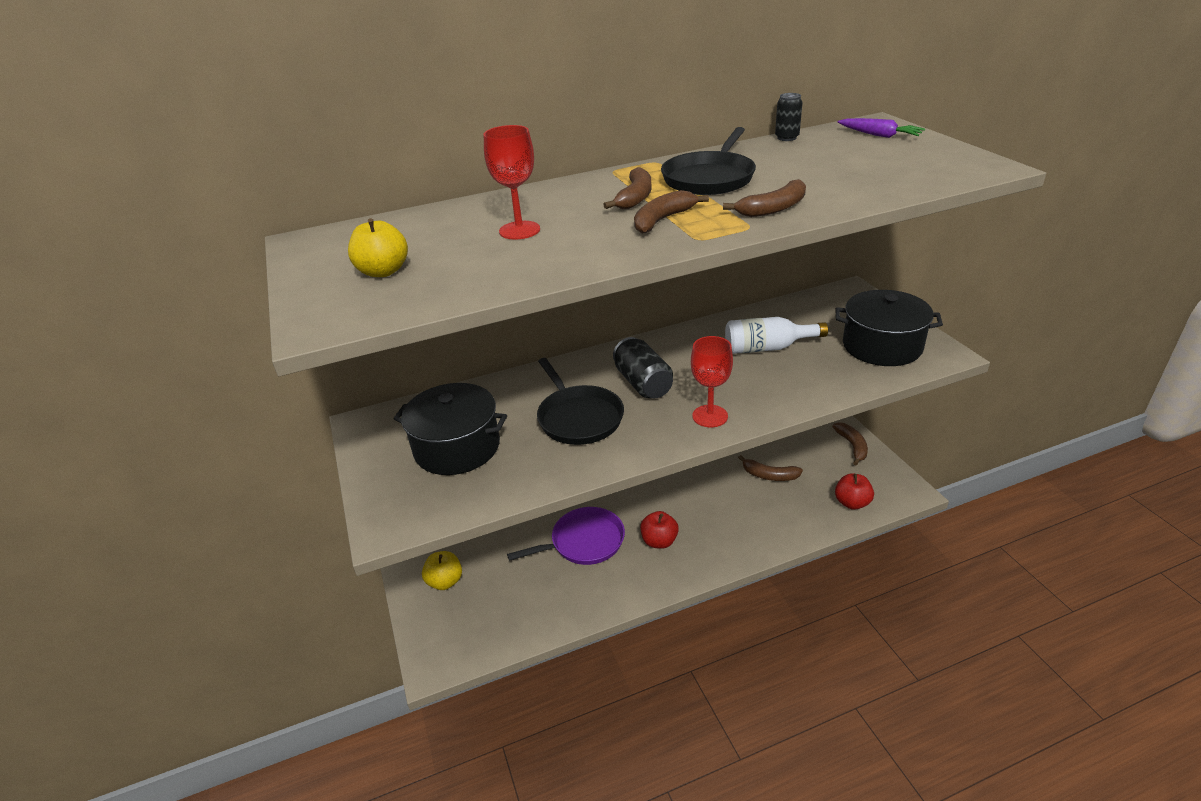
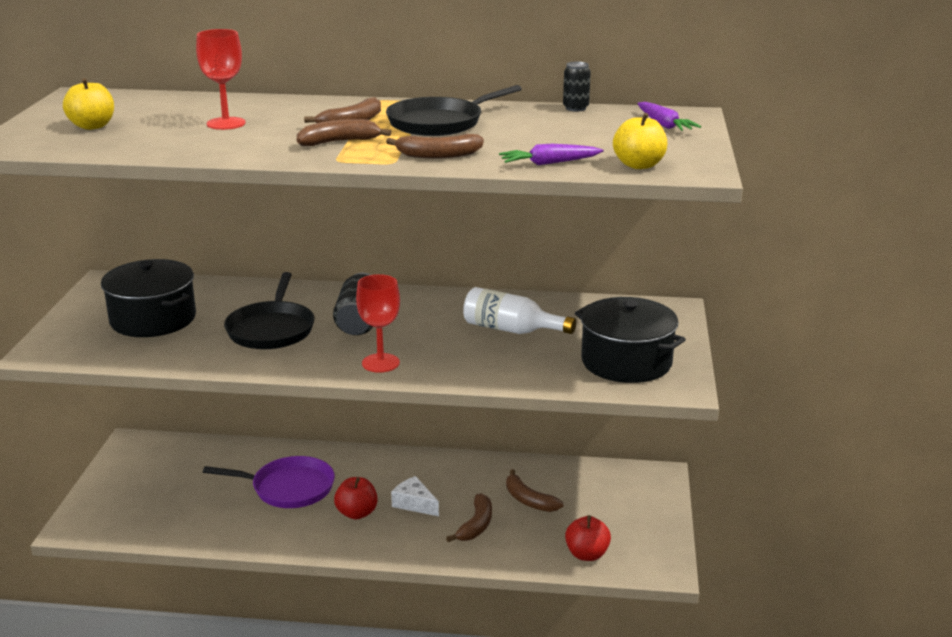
camera: 25 degrees right, 10 degrees down
(445, 581) = (143, 473): yellow apple -> yellow apple (639, 165)
(693, 514) = (414, 504): none -> white cheese
(852, 446) = (651, 507): brown banana -> brown banana (476, 525)
(873, 191) = (549, 163): none -> purple carrot

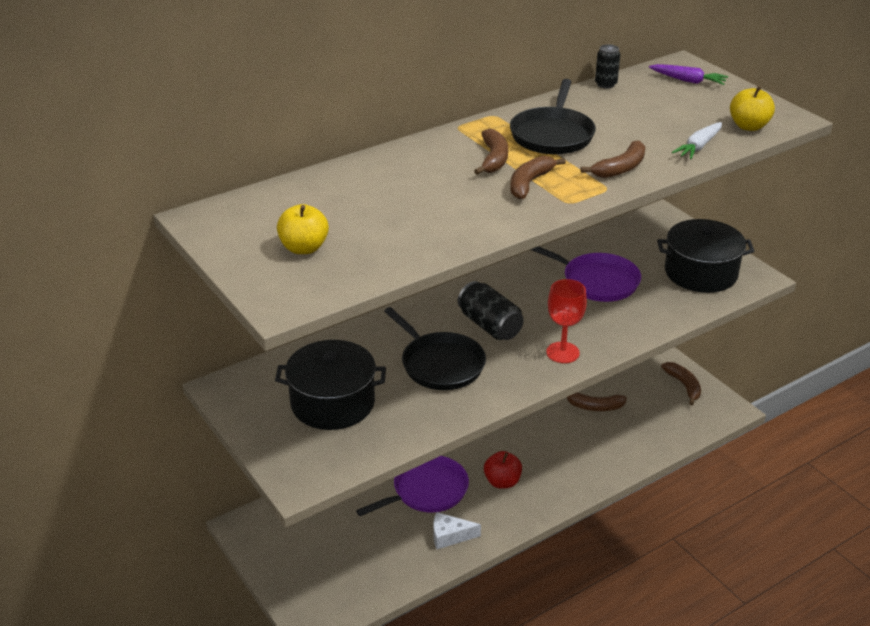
camera: 40 degrees left, 10 degrees up
(226, 123) = (405, 199): red goblet -> none
(414, 504) = (529, 452): white cheese -> white cheese (449, 536)
(476, 525) = (589, 444): brown banana -> brown banana (684, 386)
(511, 330) = (597, 281): white bottle -> purple pan
(549, 163) = (698, 146): purple carrot -> white carrot
(587, 554) = (678, 425): red apple -> none

